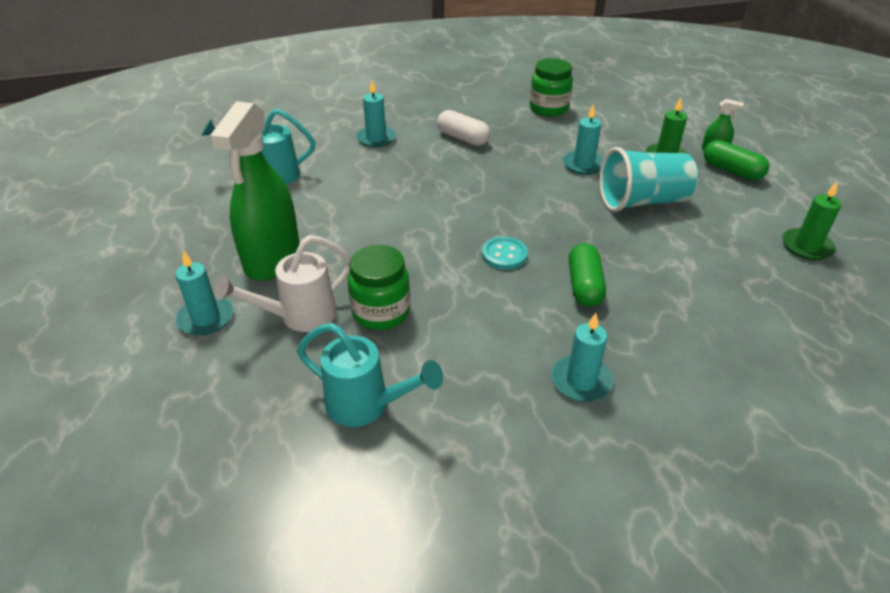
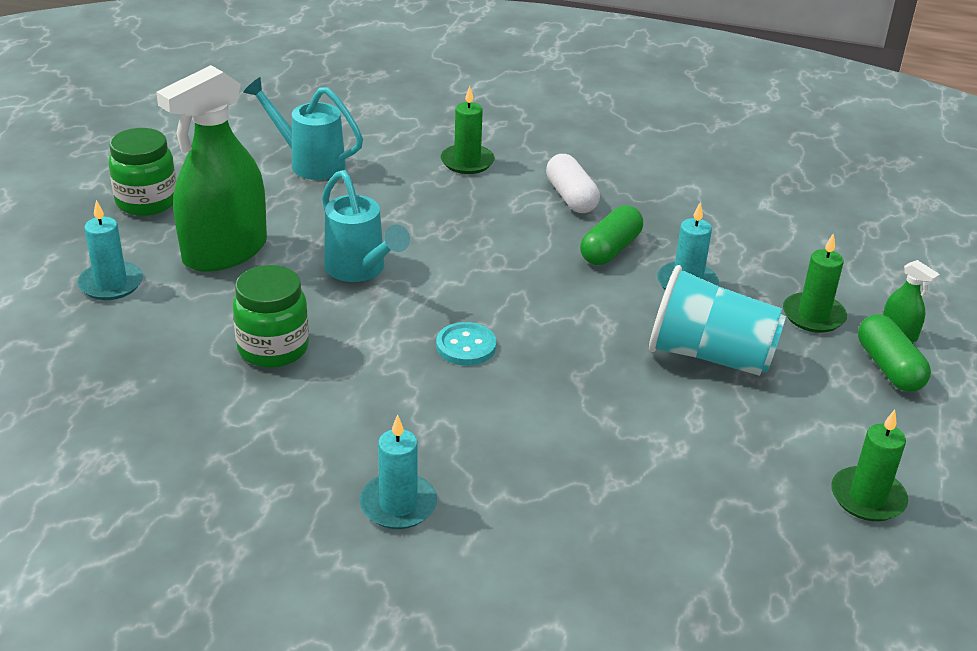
camera: 30 degrees right, 5 degrees down
(298, 317) = (192, 319): white watering can -> none
(367, 406) = (170, 427): turquoise watering can -> turquoise watering can (360, 270)
(376, 138) = (467, 162): turquoise candle -> green candle
(549, 108) = (728, 198): green jar -> green jar (147, 202)
(584, 286) = (517, 416): green capsule -> green capsule (610, 249)

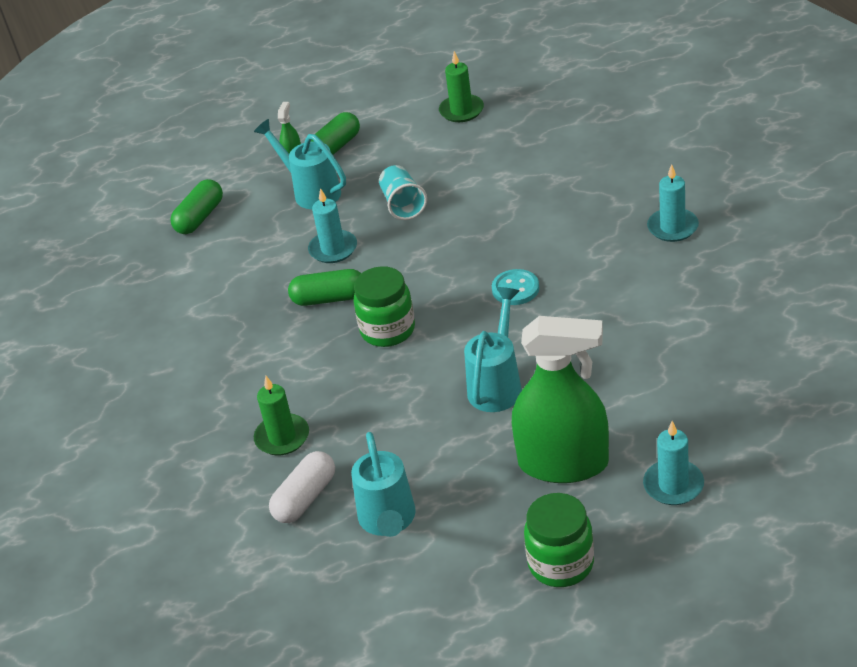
camera: 120 degrees left, 5 degrees up
(273, 348) = (626, 358): green jar -> green jar (388, 330)
(571, 197) = (276, 354): white capsule -> white capsule (305, 498)
(709, 356) = (403, 204): turquoise cup -> turquoise cup, size x0.62
(813, 316) = (311, 191): green candle -> turquoise watering can
(846, 241) = (200, 217): none -> green capsule

